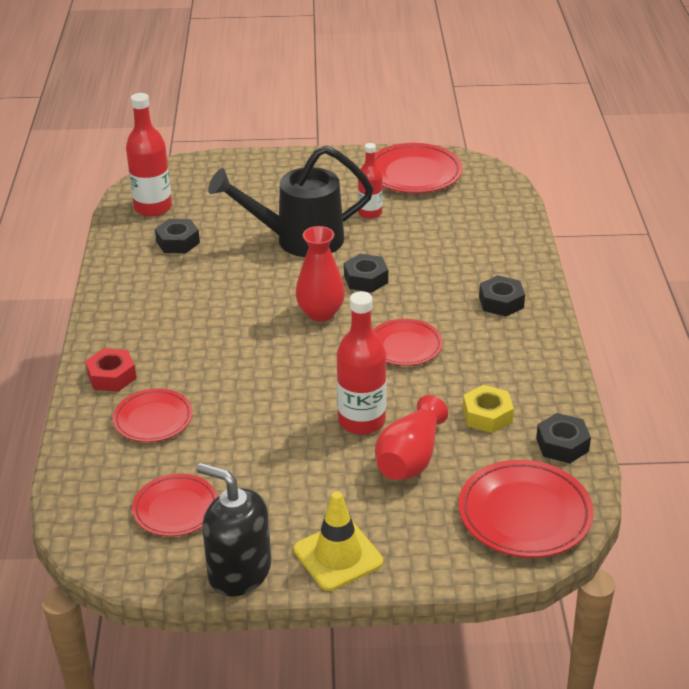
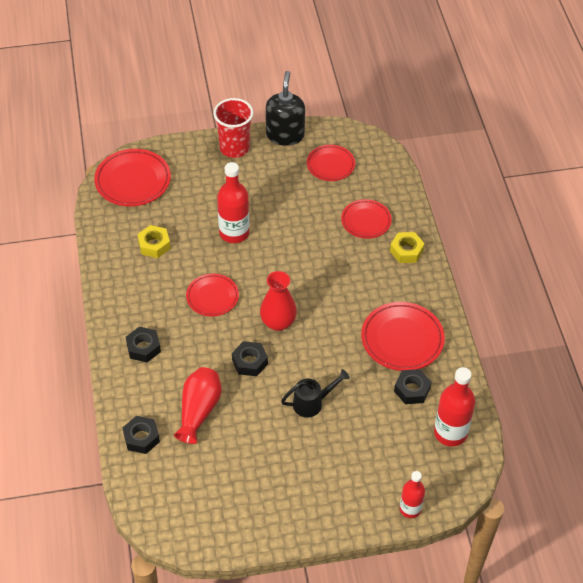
camera: 170 degrees right, 15 degrees up
(112, 376) = (406, 251): red nut -> yellow nut
(239, 571) = (285, 135): black soap dispenser -> black soap dispenser turned 105 degrees counterclockwise
(299, 240) = (312, 403): black watering can -> black watering can, size x0.52
(338, 556) = (234, 148): yellow traffic cone -> red cup
(370, 213) = (258, 446): red bottle -> red bottle (410, 509)
(410, 458) = (201, 210): red vase -> red vase (198, 410)
(414, 174) = (224, 511): red plate -> red plate (402, 339)
(562, 444) = (107, 228): black nut -> black nut (141, 438)

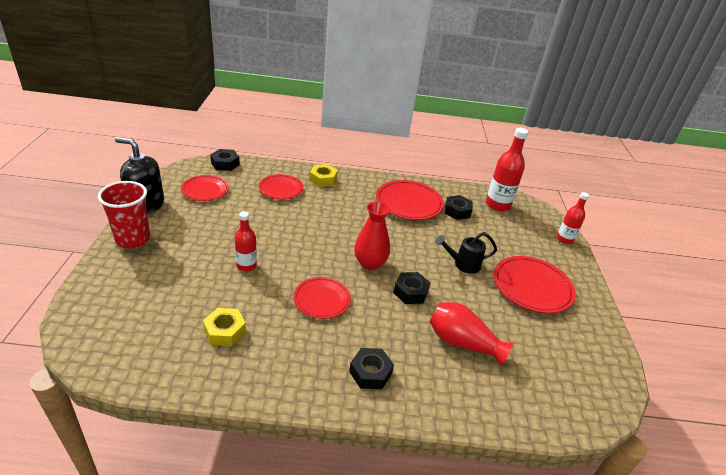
camera: 80 degrees left, 15 degrees down
(133, 181) = (111, 329): red plate -> red plate (532, 287)
(141, 438) = (494, 400): black nut -> black nut (225, 164)
(234, 233) = (246, 266): red bottle -> red bottle, size x0.62
(312, 403) = (463, 264): black watering can -> black watering can turned 90 degrees counterclockwise

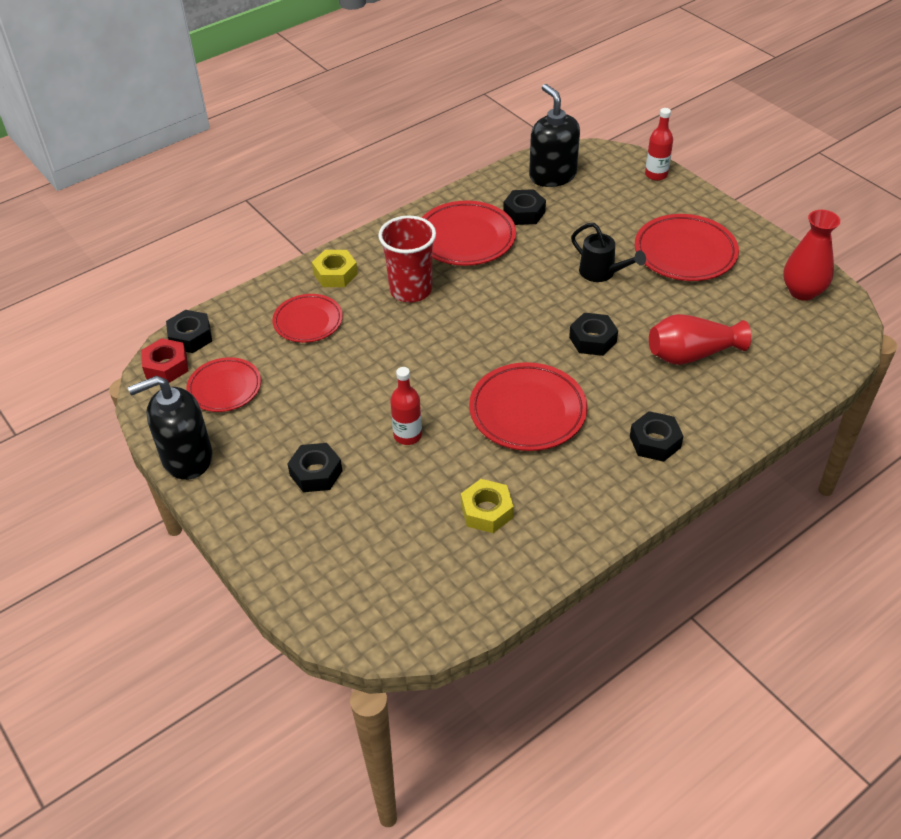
camera: 35 degrees left, 10 degrees up
(133, 239) = (243, 504): red cup -> red cup (410, 290)
(182, 250) = (316, 473): none -> black nut
(198, 168) = (166, 366): none -> red nut
(322, 300) = (527, 411): red plate -> red plate, size x1.54
(370, 263) = (519, 338): red vase -> red vase (802, 291)
(463, 264) = (601, 273): black watering can -> black watering can turned 90 degrees counterclockwise
(497, 205) = (552, 175): red bottle -> black soap dispenser

